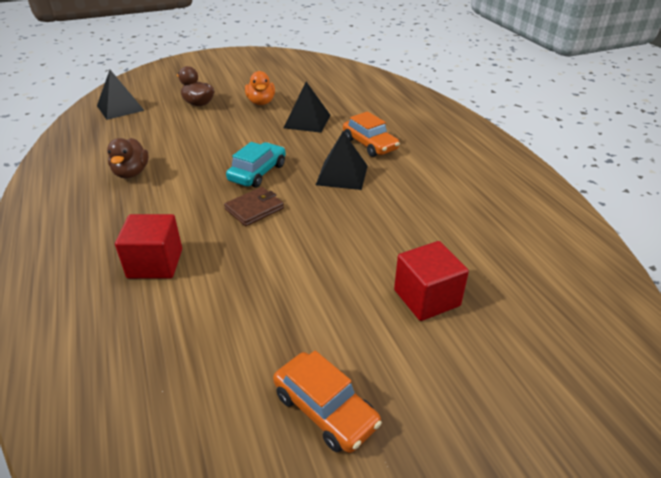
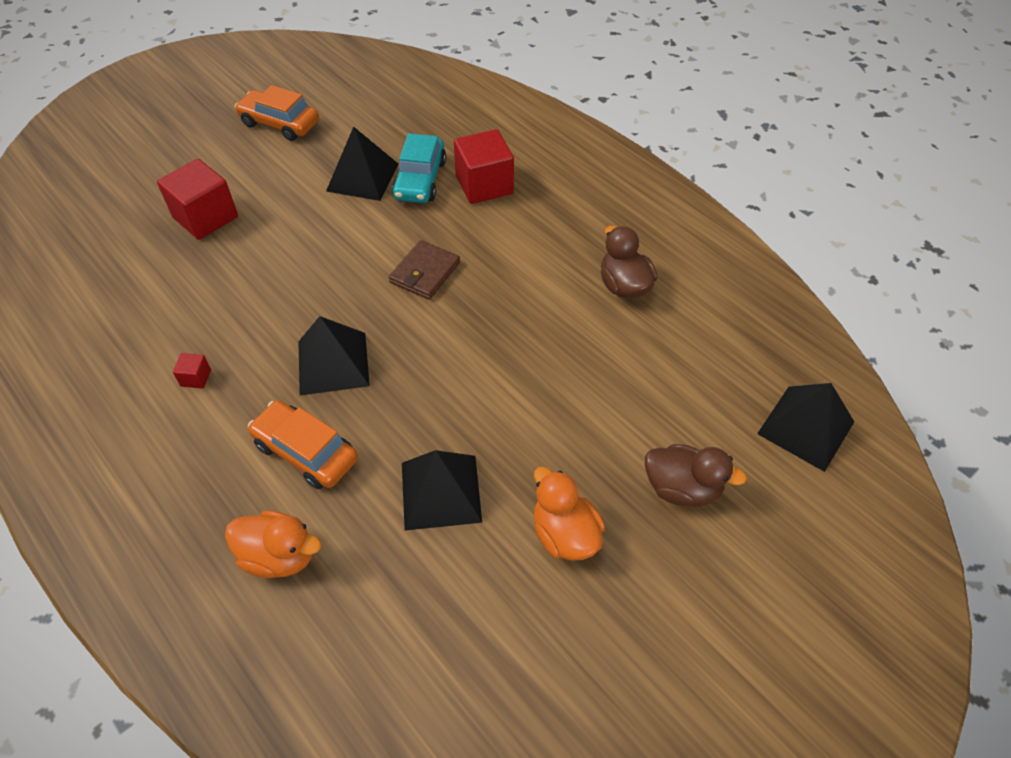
camera: 160 degrees right, 15 degrees up
(257, 172) = (456, 334): turquoise car -> turquoise car (420, 180)
(260, 302) = (362, 177): none -> black pyramid
(390, 118) = (279, 556): none -> orange duck
(432, 185) = (196, 378): none -> red cube

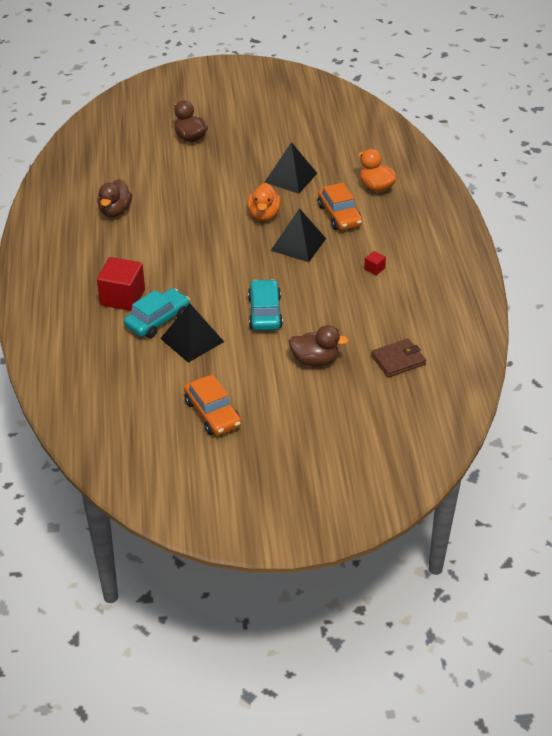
camera: 145 degrees left, 10 degrees down
(205, 217) = (315, 360): red cube -> brown duck
(305, 244) = (264, 312): none -> turquoise car
(425, 272) = (210, 264): brown wallet -> brown wallet (398, 360)
(564, 534) = (253, 145): orange duck -> orange duck (264, 215)
(805, 427) = (113, 131): black pyramid -> none

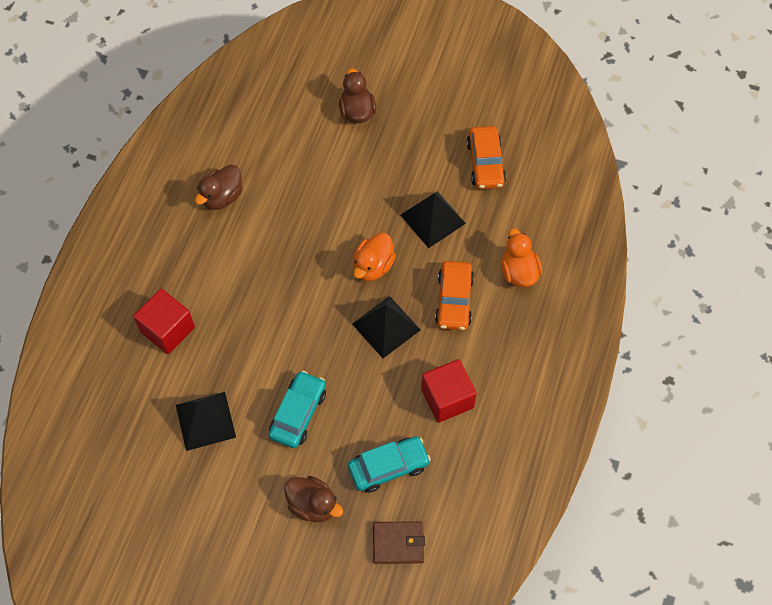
camera: 25 degrees right, 20 degrees up
(157, 320) = (186, 377): turquoise car -> turquoise car (388, 467)
(212, 413) = (174, 532): orange car -> orange car (485, 163)
(374, 269) = (447, 398): red cube -> red cube, size x2.28

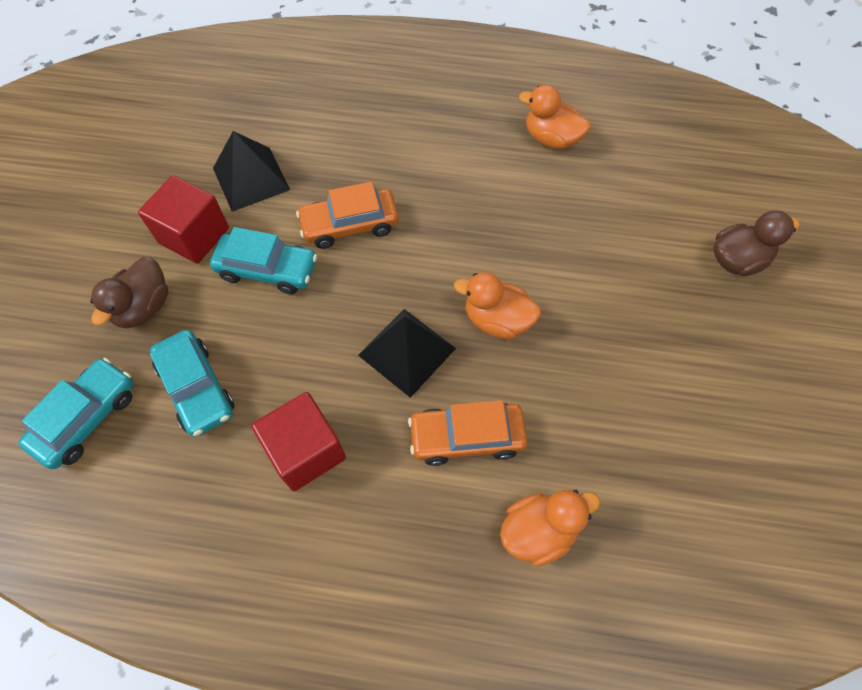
camera: 80 degrees right, 0 degrees up
(167, 329) = (362, 123): red cube -> red cube (194, 235)
(222, 197) = (551, 139): brown duck -> orange duck
(398, 543) = (86, 418): brown wallet -> turquoise car
(433, 219) = (596, 387): black pyramid -> none
(485, 163) = (721, 450): orange car -> orange car (350, 225)

